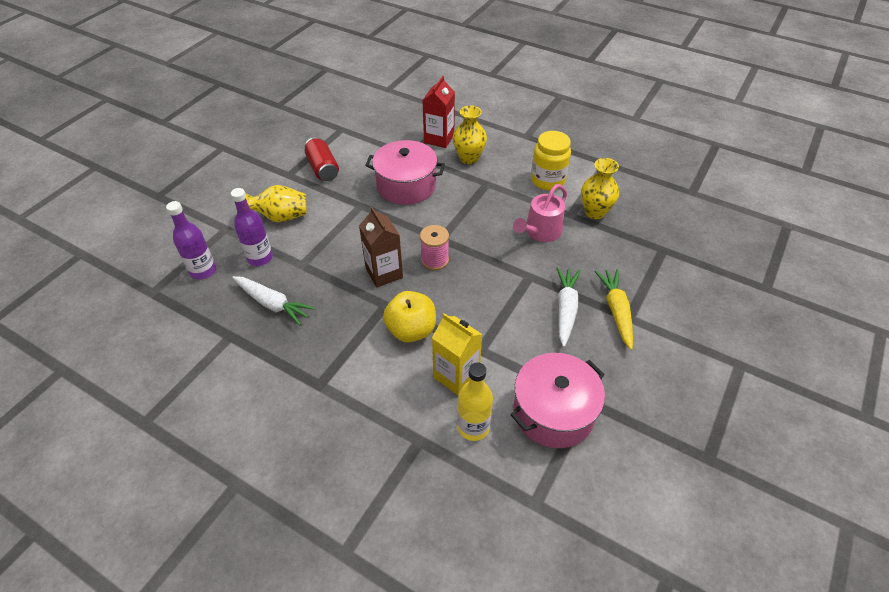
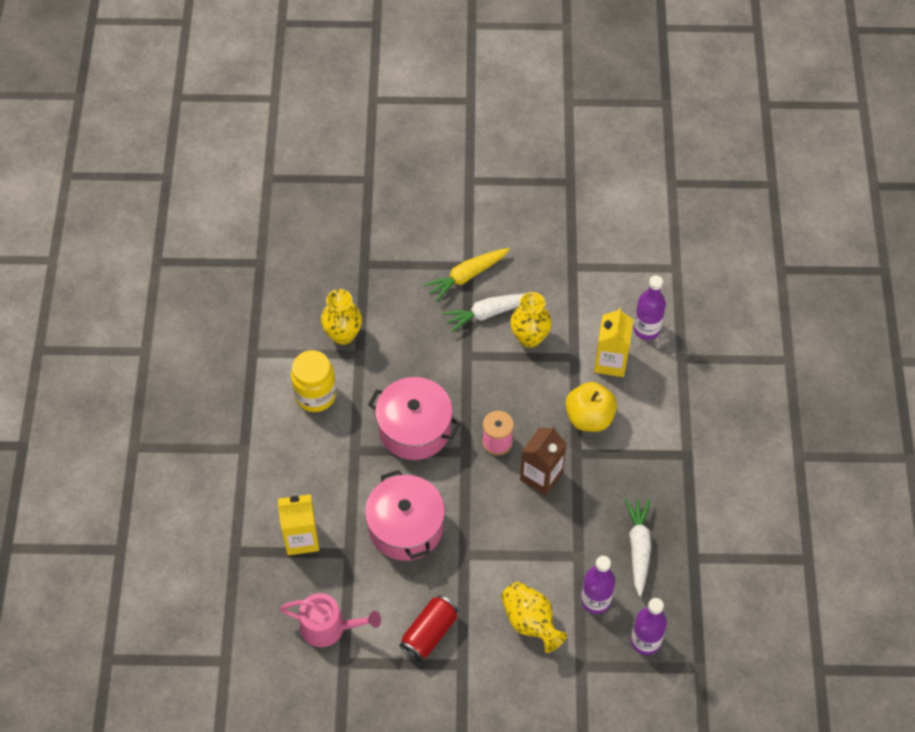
camera: 120 degrees left, 10 degrees up
(439, 139) = (301, 538): red carton -> yellow carton
(469, 158) = (321, 488): yellow vase -> yellow vase (529, 338)
(473, 427) = (646, 329): yellow bottle -> purple bottle
(540, 232) = (401, 370): pink watering can -> pink watering can (328, 627)
(553, 412) = (597, 284): pink pot -> pink pot (414, 428)

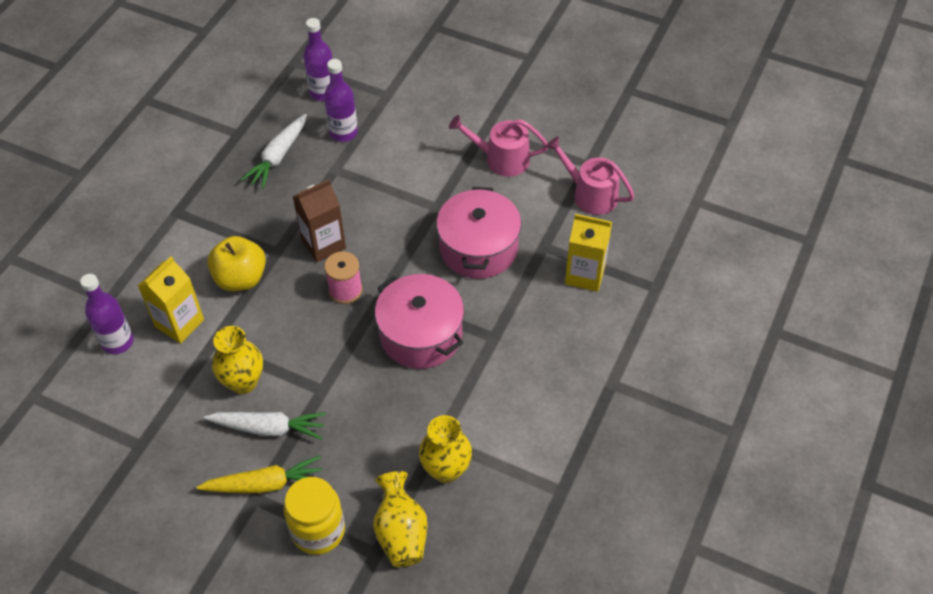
camera: 155 degrees left, 5 degrees down
(315, 395) = (509, 411): yellow jar -> yellow jar (318, 531)
(429, 633) = (501, 159): red can -> pink watering can
(530, 622) = (409, 137): yellow vase -> yellow vase (401, 532)

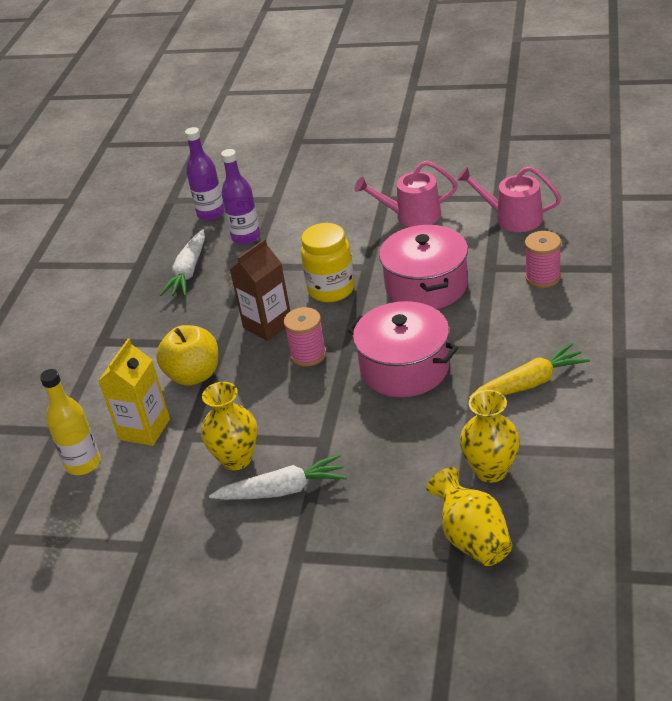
camera: 10 degrees left, 15 degrees down
(117, 342) = (83, 464): purple bottle -> yellow bottle
(265, 484) = (302, 540): yellow carrot -> yellow carrot (529, 383)
(318, 531) = (381, 564): yellow jar -> yellow jar (331, 289)
(585, 274) = (543, 277): yellow carton -> pink spool

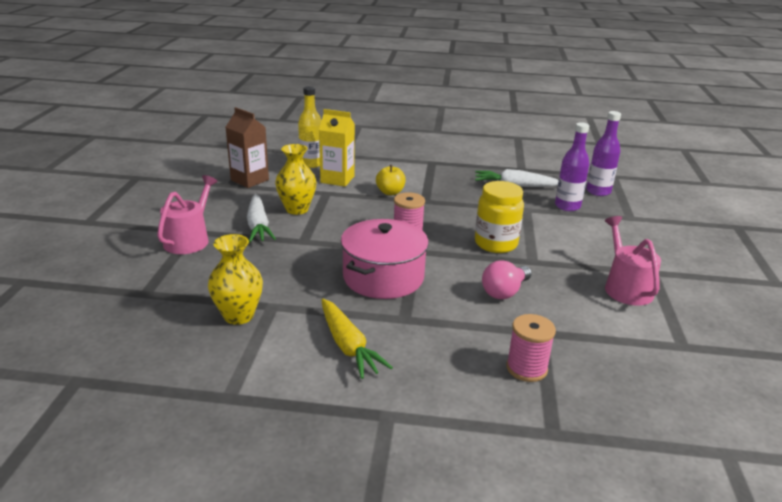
camera: 80 degrees right, 10 degrees down
(194, 375) = (390, 192): yellow apple -> yellow apple, size x0.65
(267, 325) = (447, 217): brown carton -> brown carton (249, 180)
(426, 286) = (504, 292): pink pot -> pink light bulb
(472, 538) = (167, 302): yellow vase -> none
(513, 218) = (642, 354): pink watering can -> pink watering can (189, 239)

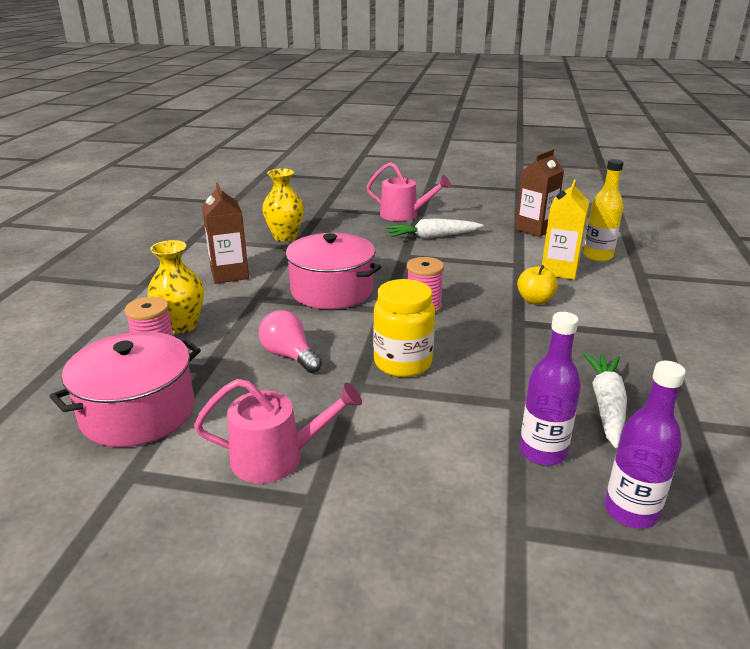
camera: 95 degrees right, 0 degrees up
(297, 209) = (472, 251): yellow vase -> yellow vase (182, 326)
(348, 346) = (229, 274): yellow carrot -> brown carton
(617, 358) = (138, 412): none -> pink pot

